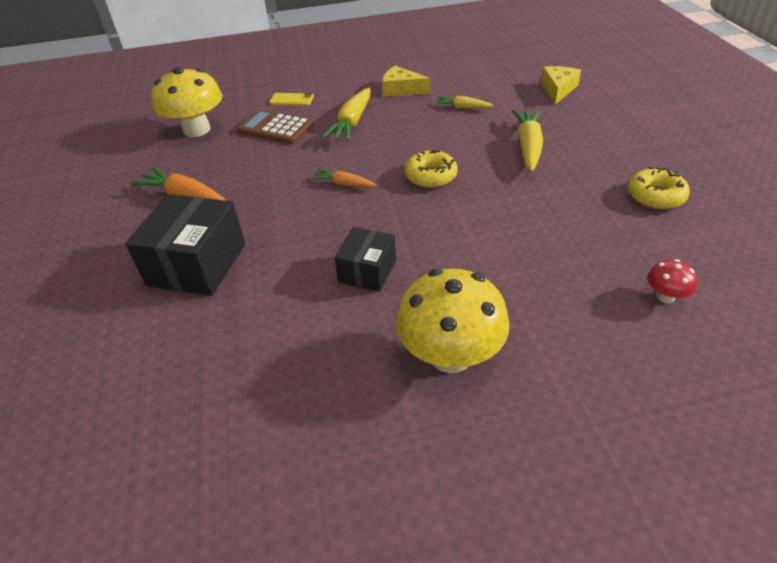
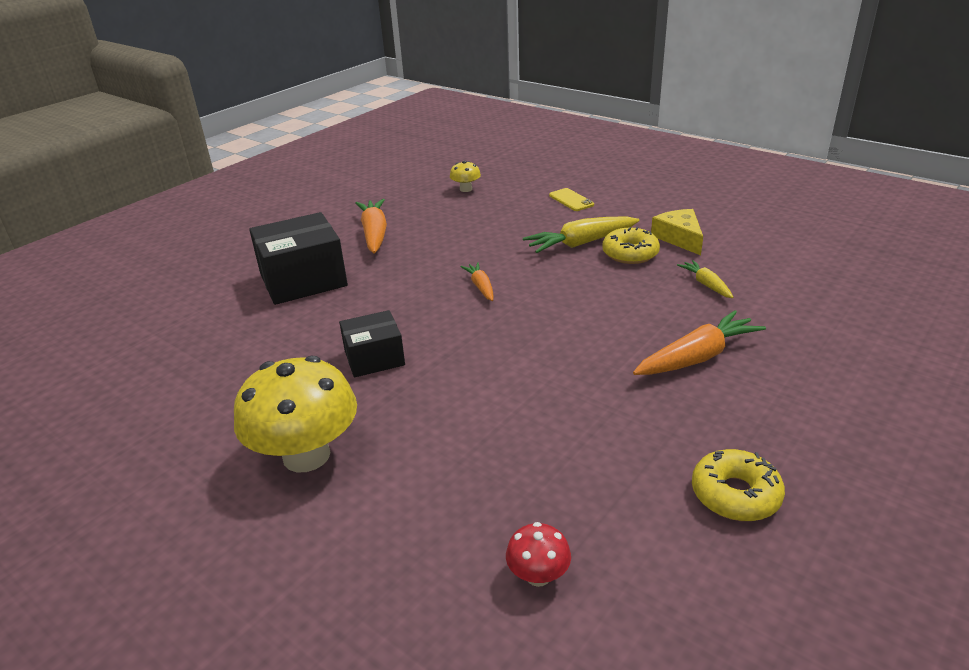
camera: 50 degrees right, 10 degrees down
(197, 130) = (466, 189): yellow mushroom -> yellow mushroom, size x0.45
(275, 128) = (517, 216): brown calculator -> none
(431, 176) = (555, 324): yellow donut -> yellow donut (630, 253)
(528, 146) = (697, 357): yellow carrot -> orange carrot
(558, 89) = (856, 325): yellow cheese -> none

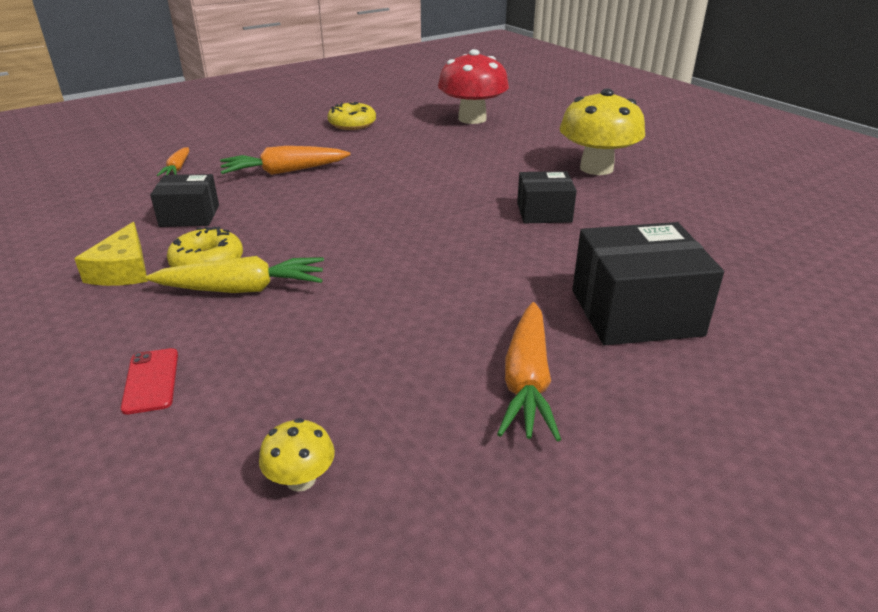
camera: 165 degrees left, 0 degrees up
(481, 287) = (410, 257): orange carrot -> orange carrot (177, 168)
(538, 575) = (472, 119): red mushroom -> red mushroom, size x2.21
(571, 200) = (151, 381): yellow phone -> red phone
(706, 284) = (189, 216): yellow carrot -> black box

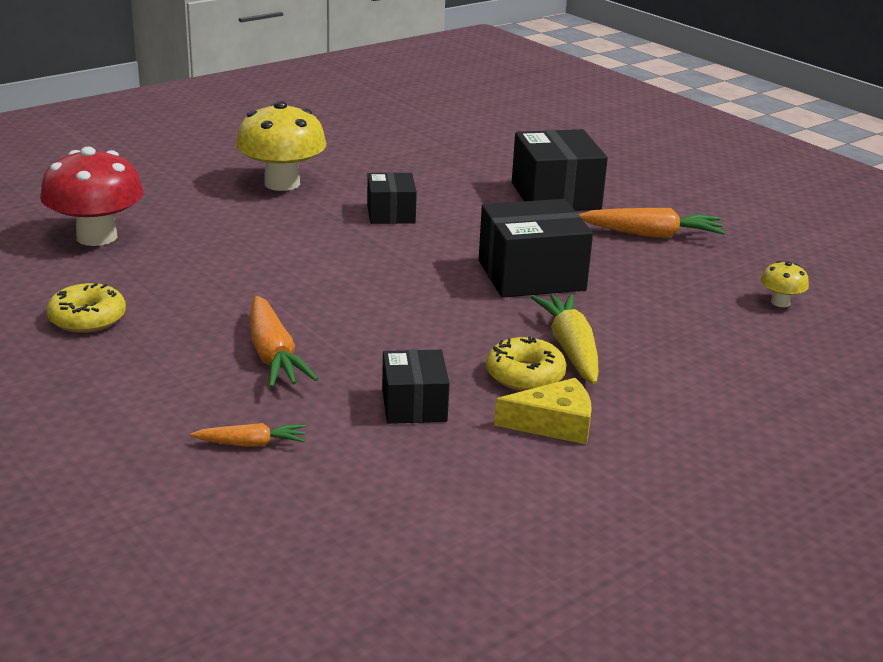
camera: 95 degrees left, 5 degrees down
(151, 381) = (719, 371): red phone -> none
(404, 279) = (531, 275): none -> black box

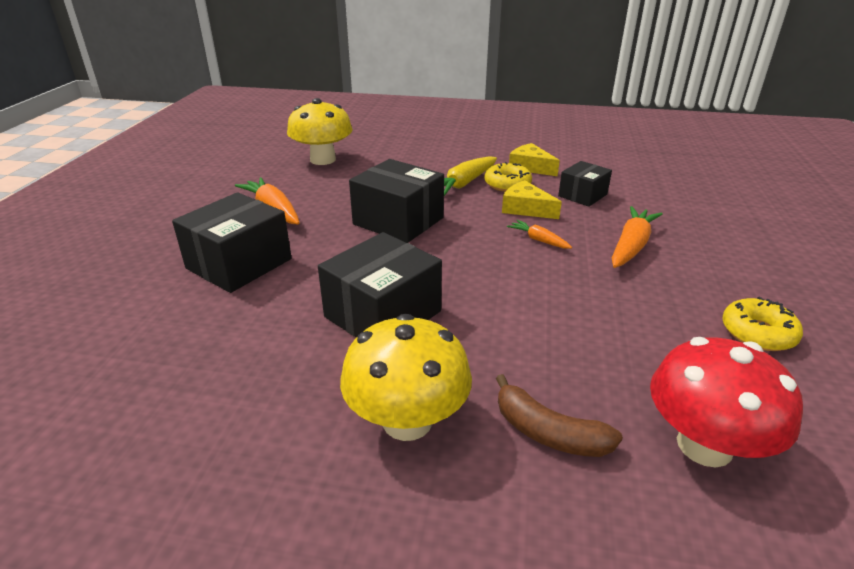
camera: 130 degrees left, 5 degrees up
(197, 208) = (548, 432): none -> brown banana
(251, 444) = (688, 212): orange carrot -> orange carrot (538, 240)
(391, 213) = (383, 314): black box -> black box, size x1.67
(444, 349) = (526, 209): none -> yellow cheese
(780, 302) = (323, 160): yellow mushroom -> yellow mushroom, size x2.21

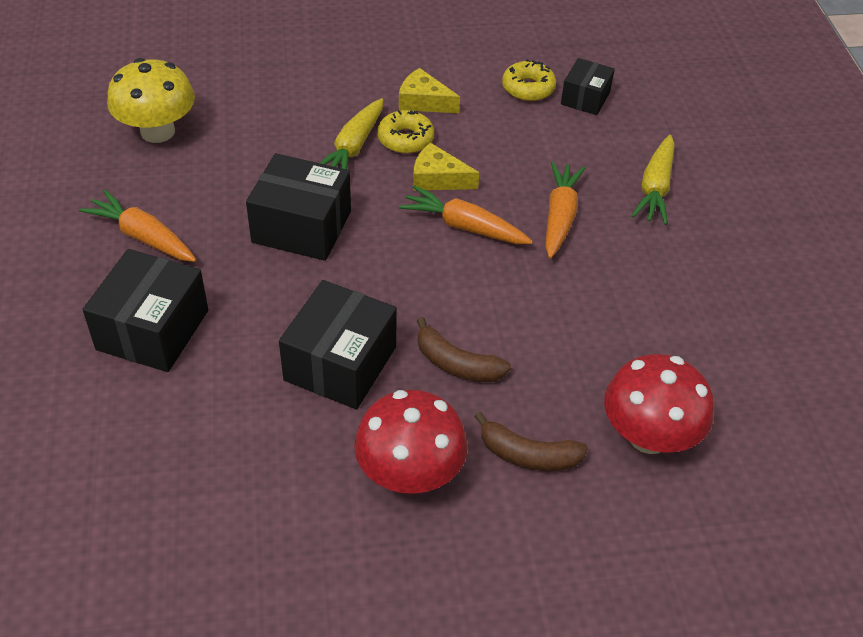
camera: 20 degrees left, 15 degrees up
(407, 421) = (410, 473): yellow mushroom -> red mushroom
(496, 335) = (457, 364): none -> brown banana
(538, 240) = (464, 226): orange carrot -> orange carrot, size x1.77
(582, 195) = (494, 143): black box -> black box (585, 98)
(731, 240) = (655, 188): none -> yellow carrot
(758, 333) = (684, 308): yellow donut -> yellow donut (528, 88)

